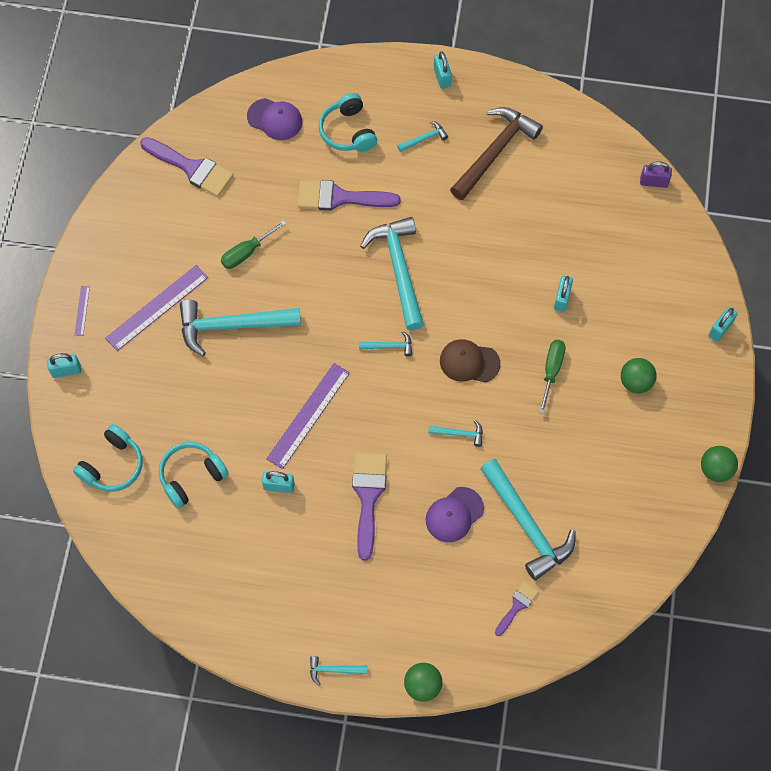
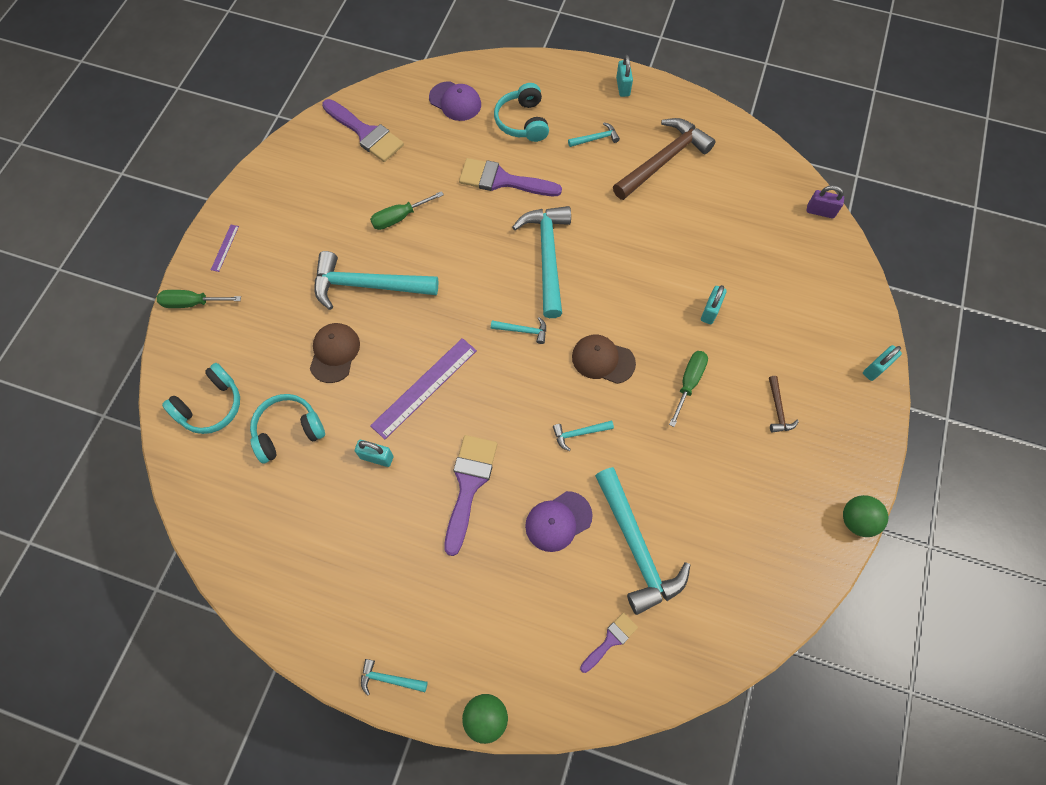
camera: 10 degrees right, 0 degrees up
(66, 371) = (192, 303): turquoise padlock -> green screwdriver
(157, 307) = (298, 256): purple ruler -> none
(216, 397) = (334, 353): none -> brown cap
(459, 434) = (579, 433): turquoise hammer -> turquoise hammer turned 150 degrees clockwise
(635, 382) = (778, 409): green ball -> brown hammer

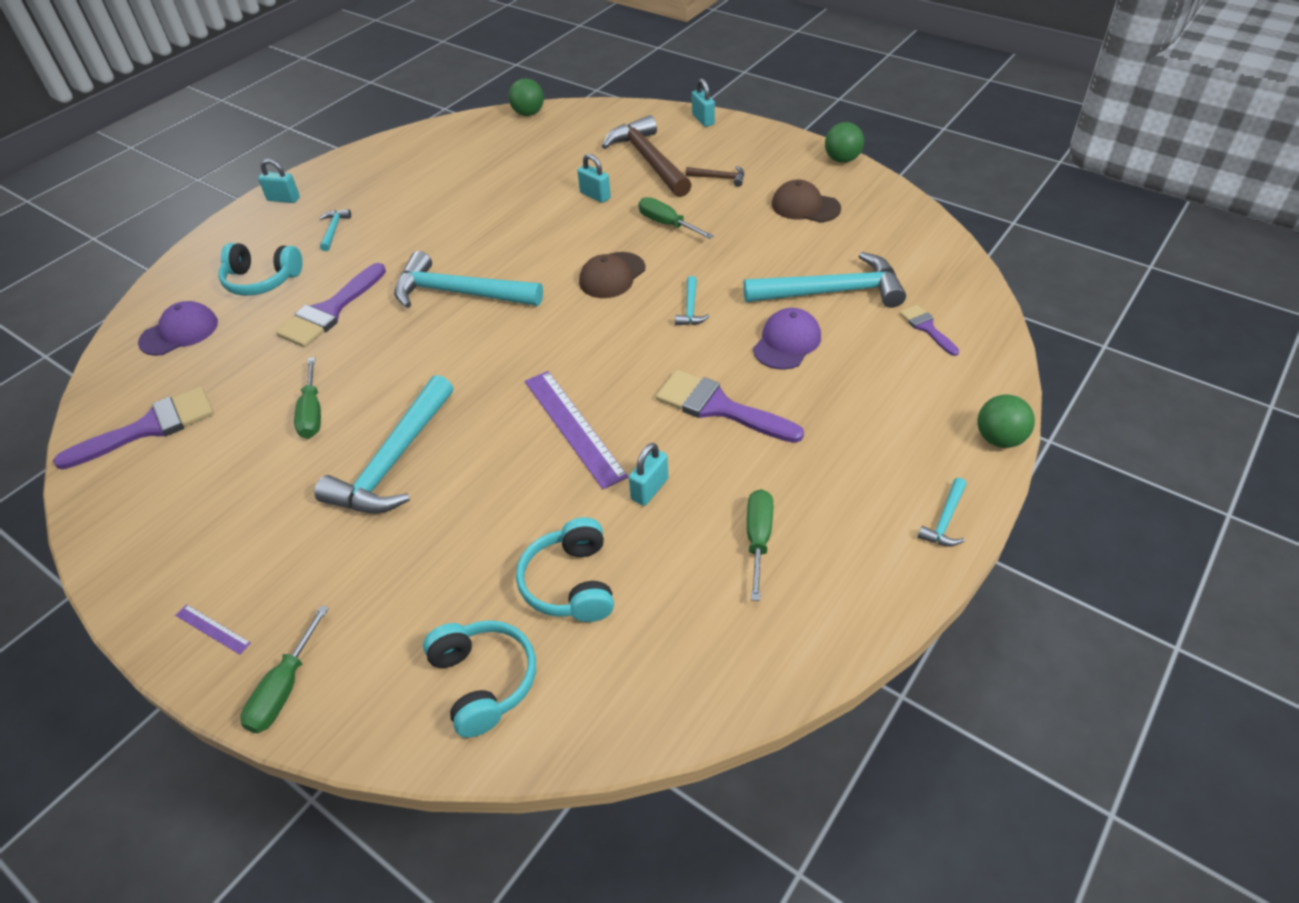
camera: 70 degrees left, 20 degrees down
(334, 353) = (476, 512): brown cap -> brown cap (805, 206)
(346, 543) = (758, 539): none -> green screwdriver
(522, 330) = (543, 329): turquoise hammer -> none
(558, 521) = (787, 342): purple cap -> purple cap turned 135 degrees counterclockwise
(663, 160) = (400, 190): brown hammer -> brown hammer (648, 160)
(820, 211) = (528, 113): purple padlock -> green ball

